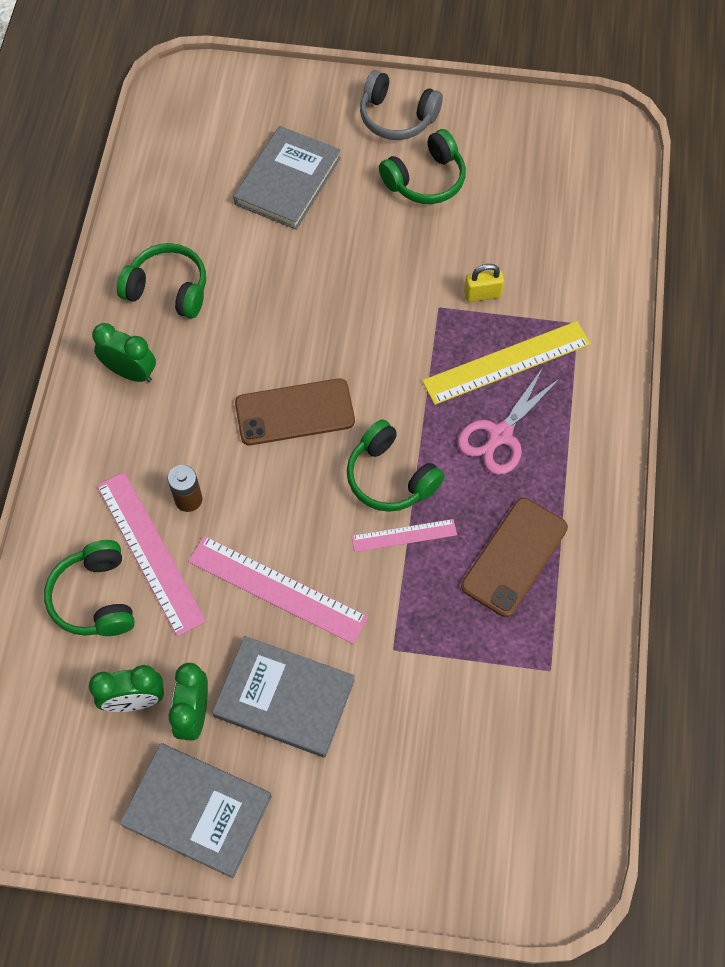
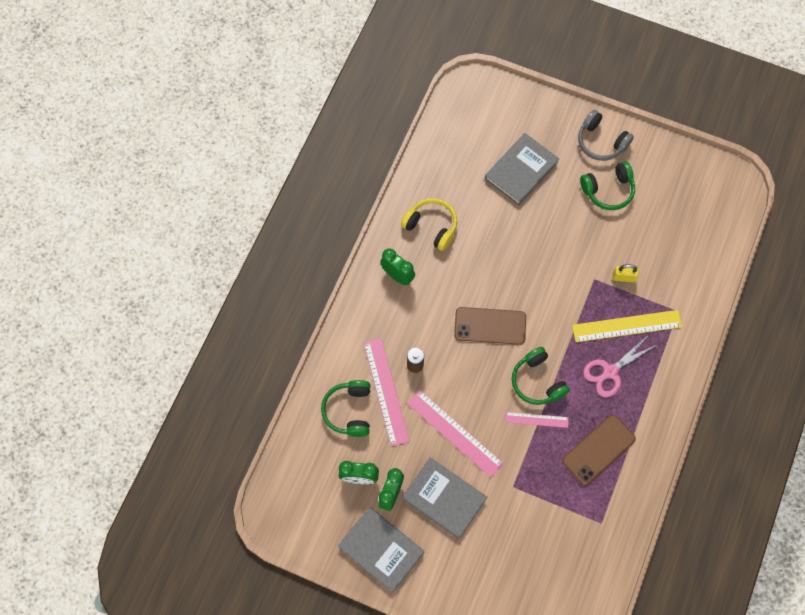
camera: 15 degrees right, 5 degrees up
(168, 289) = (431, 226): green headphones -> yellow headphones

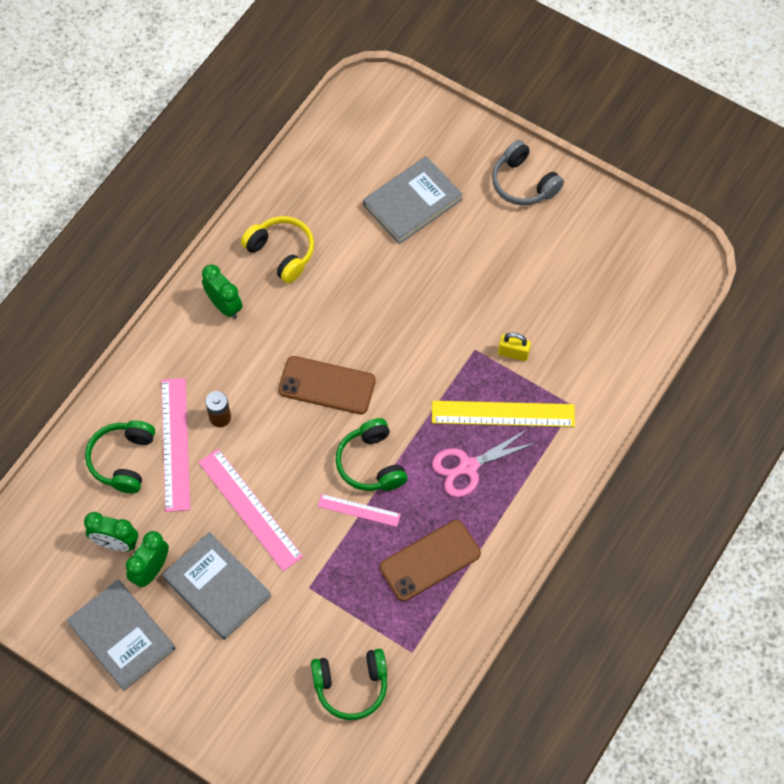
camera: 10 degrees right, 5 degrees down
(608, 190) = (518, 243): green headphones -> green headphones (351, 686)

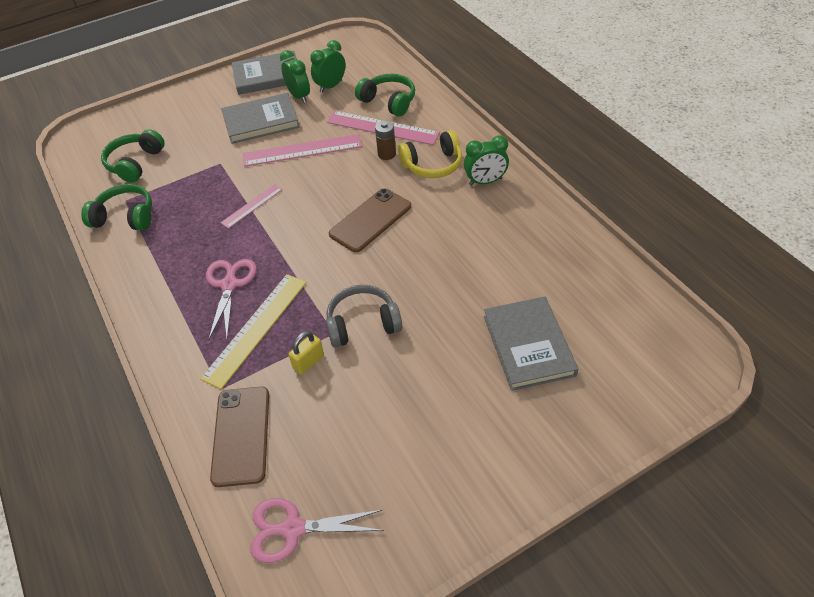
camera: 120 degrees right, 15 degrees down
(281, 253) = (519, 230): yellow headphones -> yellow headphones (433, 165)
(371, 463) = (283, 225): green headphones -> green headphones (125, 217)
(430, 560) = (177, 233): brown phone -> brown phone (241, 435)
(523, 183) = (505, 461): grey headphones -> grey headphones (362, 324)
(648, 290) = (292, 529): none -> pink scissors

